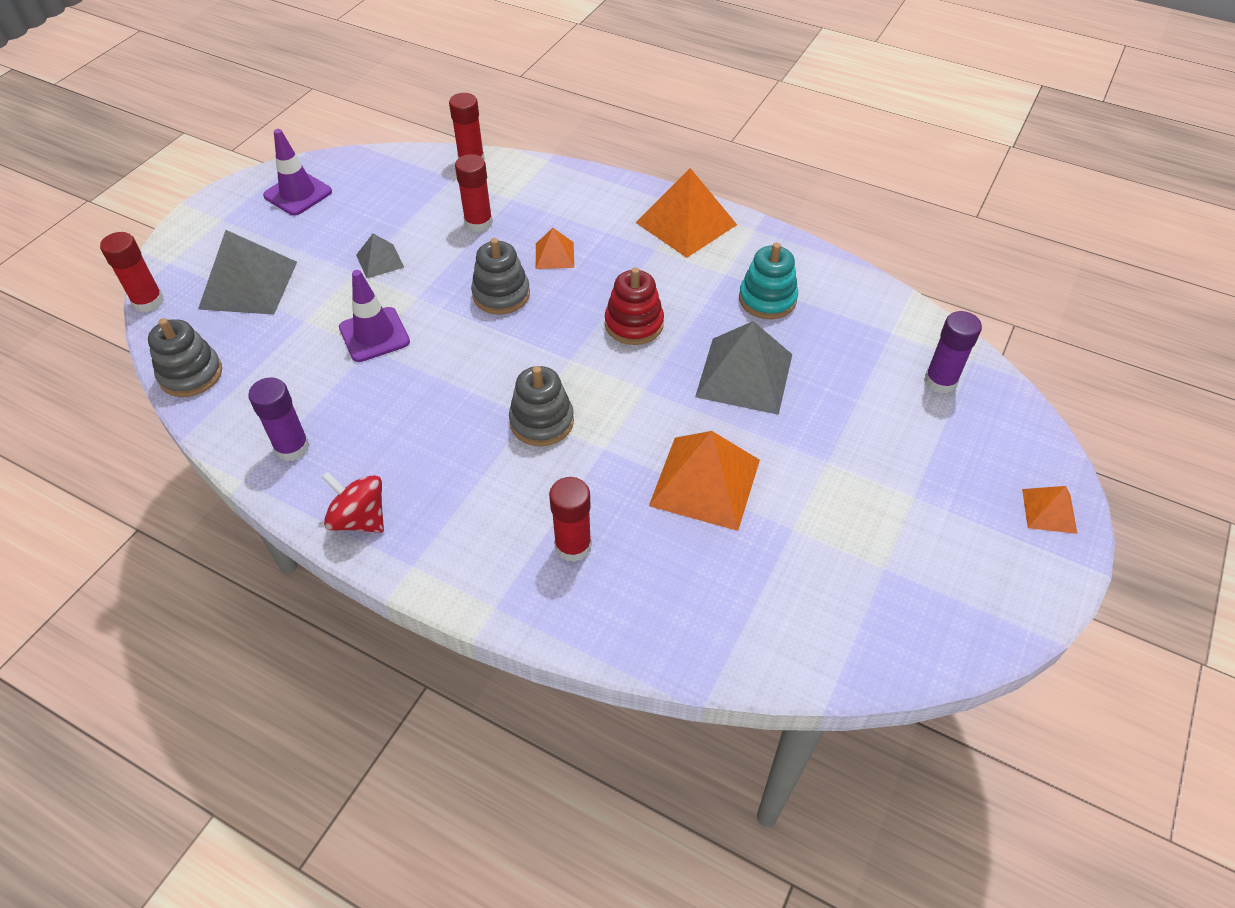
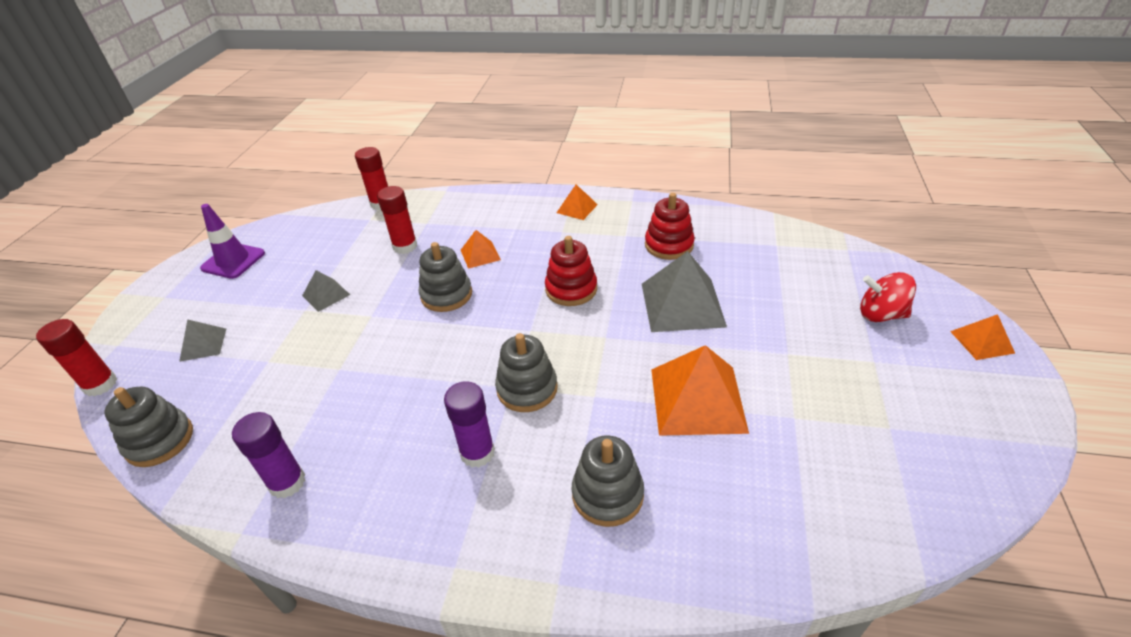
camera: 15 degrees left, 10 degrees down
(248, 285) = (203, 344): grey pyramid -> grey pyramid, size x0.52
(360, 519) = (381, 534): red spinning top -> red spinning top (881, 314)
(374, 335) = (340, 356): purple traffic cone -> none
(573, 546) = (607, 494): red glue stick -> grey stacking toy
(686, 223) = (577, 208): orange pyramid -> orange pyramid, size x0.52
(767, 299) = (669, 245): turquoise stacking toy -> red stacking toy
(940, 381) = (835, 269): purple glue stick -> purple glue stick (477, 453)

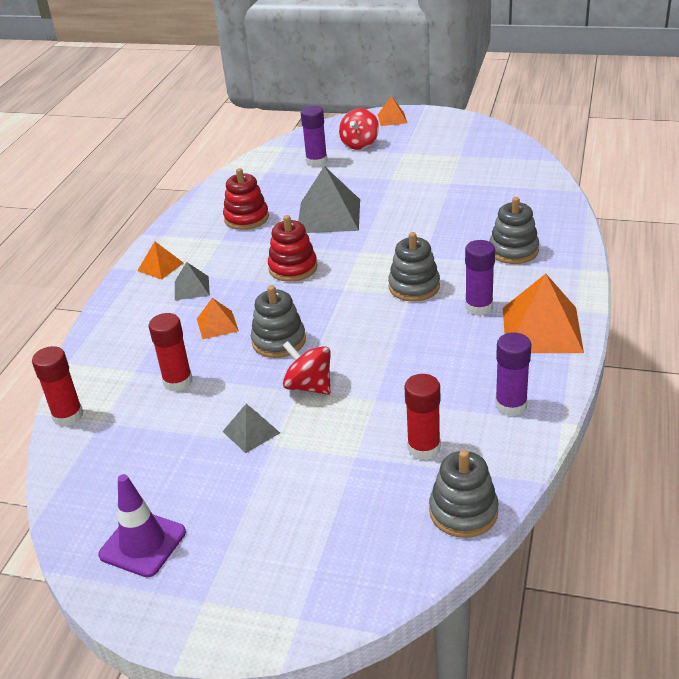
camera: 85 degrees left, 5 degrees down
(100, 385) = (373, 604): red glue stick -> red glue stick (424, 448)
(203, 344) = (316, 522): grey pyramid -> grey pyramid (191, 288)
(373, 322) = (309, 386): none -> red spinning top
(697, 400) = (432, 215): orange pyramid -> orange pyramid (542, 329)
(816, 280) = (316, 161): none -> purple glue stick

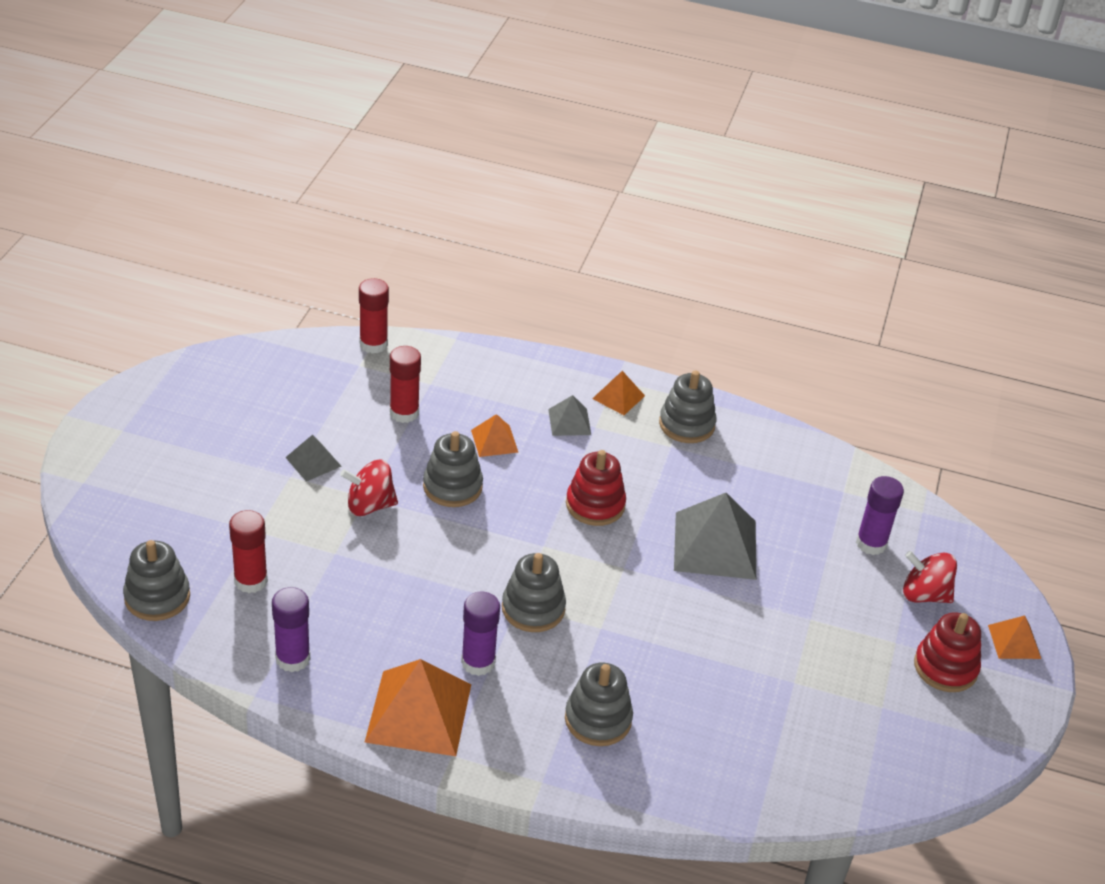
camera: 85 degrees right, 5 degrees up
(142, 543) = (196, 395): purple traffic cone -> none
(195, 234) = (686, 424): none -> grey stacking toy
(246, 218) = (718, 469): red stacking toy -> red stacking toy (945, 667)
(309, 386) = (370, 505): red spinning top -> red spinning top turned 135 degrees counterclockwise

